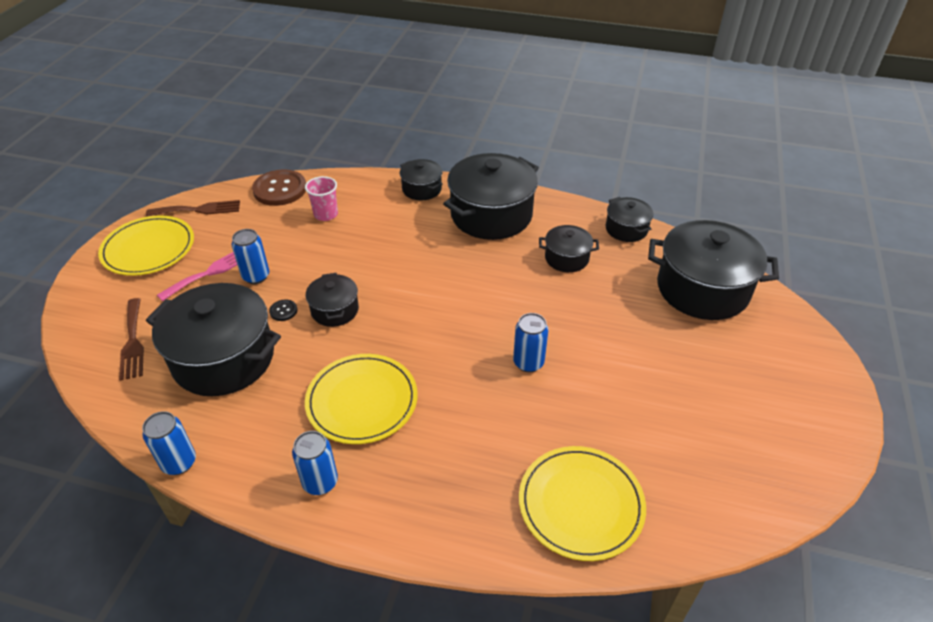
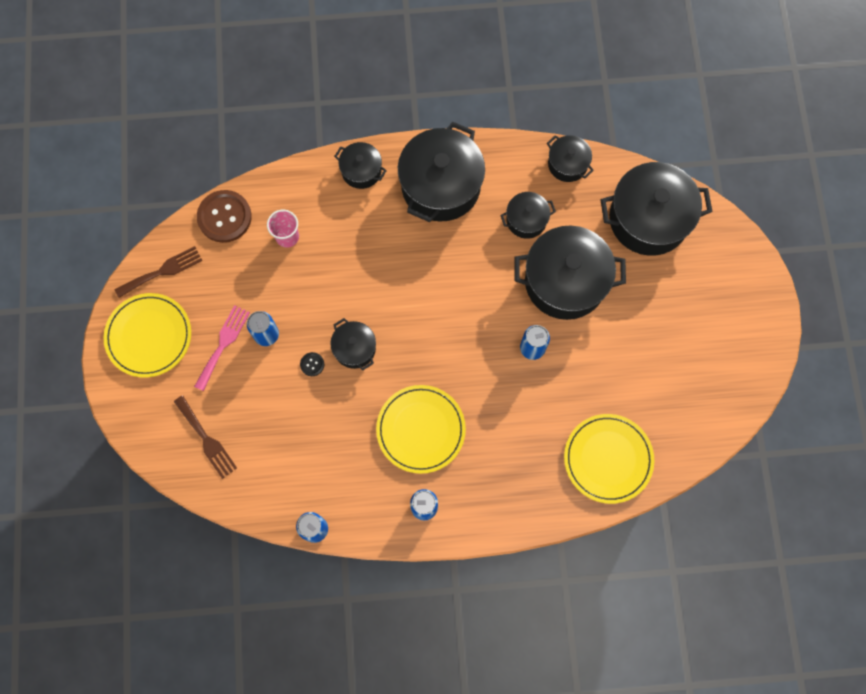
camera: 20 degrees left, 30 degrees up
(224, 358) = (291, 429): black pot -> black pot (565, 281)

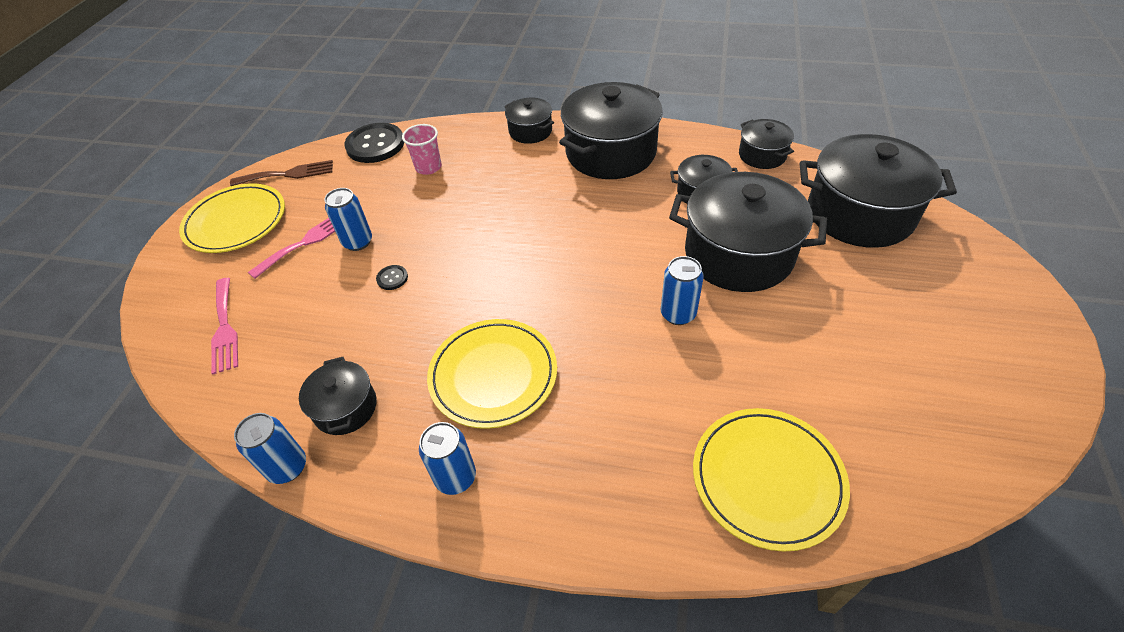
camera: 20 degrees right, 25 degrees down
(206, 440) = (224, 328): brown fork -> pink fork
(224, 217) = (375, 145): brown button -> black button
(354, 348) = (450, 272): black pot -> black pot (345, 408)

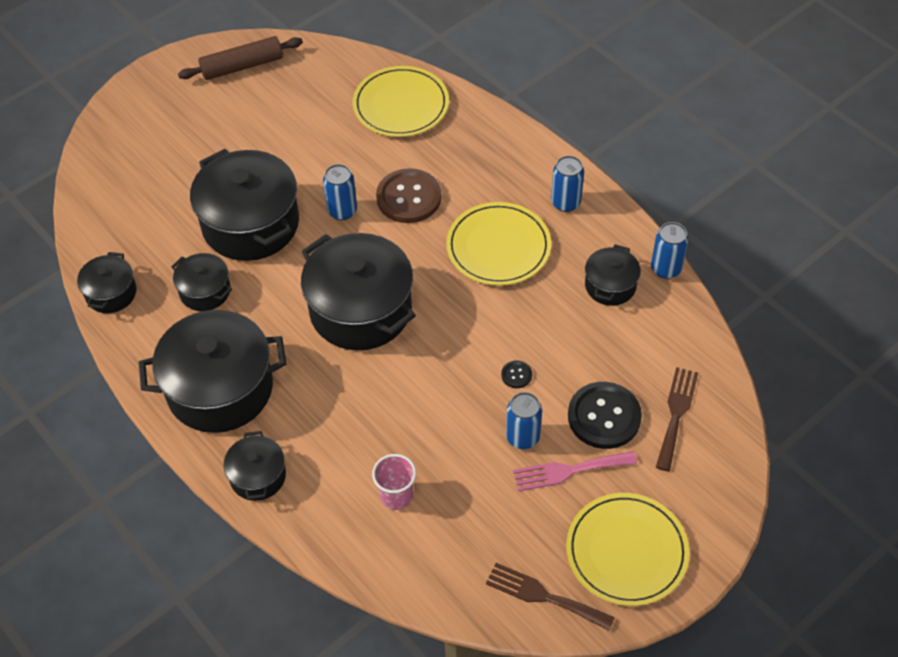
camera: 145 degrees left, 5 degrees up
(224, 328) = (676, 414): pink fork -> brown fork
(375, 145) = (425, 579): black button -> black button (604, 417)
(631, 368) = (408, 197): none -> brown button
(859, 214) = (130, 197): black pot -> black pot (361, 310)
(993, 400) = (242, 66): none -> brown rolling pin

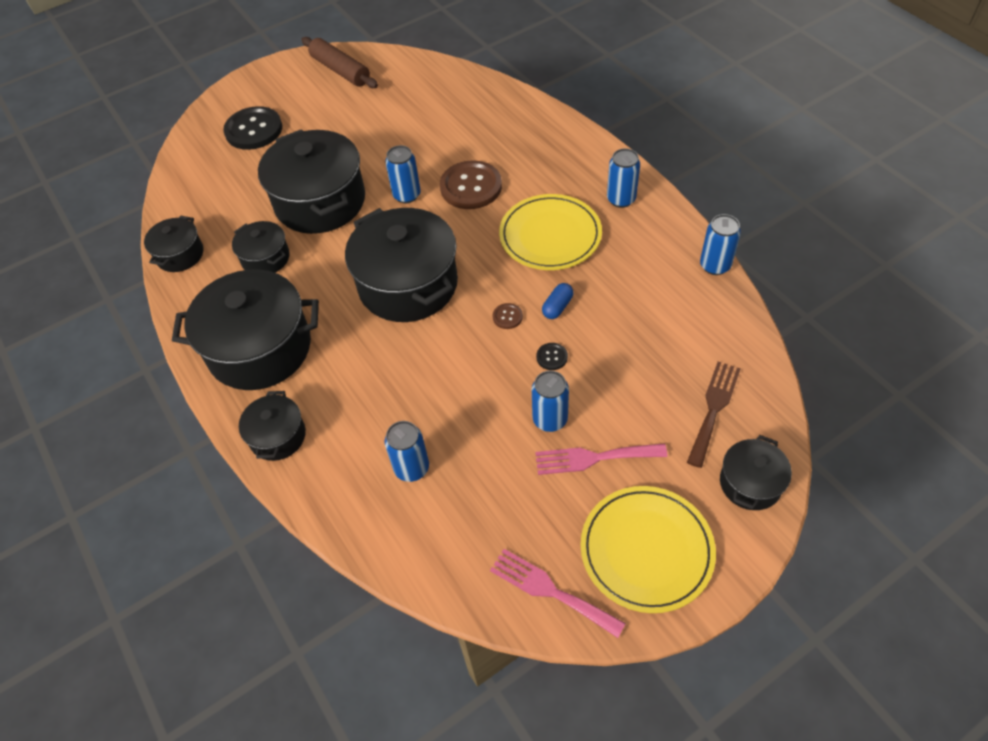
camera: 10 degrees right, 0 degrees up
(242, 66) = (340, 70): brown rolling pin -> brown rolling pin turned 60 degrees clockwise
(396, 496) = (412, 468): pink cup -> blue can
(401, 105) = (477, 108): yellow plate -> none
(467, 337) = (507, 317): none -> brown button
(515, 323) = (557, 307): none -> blue capsule
(543, 596) = (550, 590): brown fork -> pink fork
(604, 417) = (637, 405): black button -> black button (254, 130)
(610, 285) = (657, 278): black pot -> black pot (750, 483)

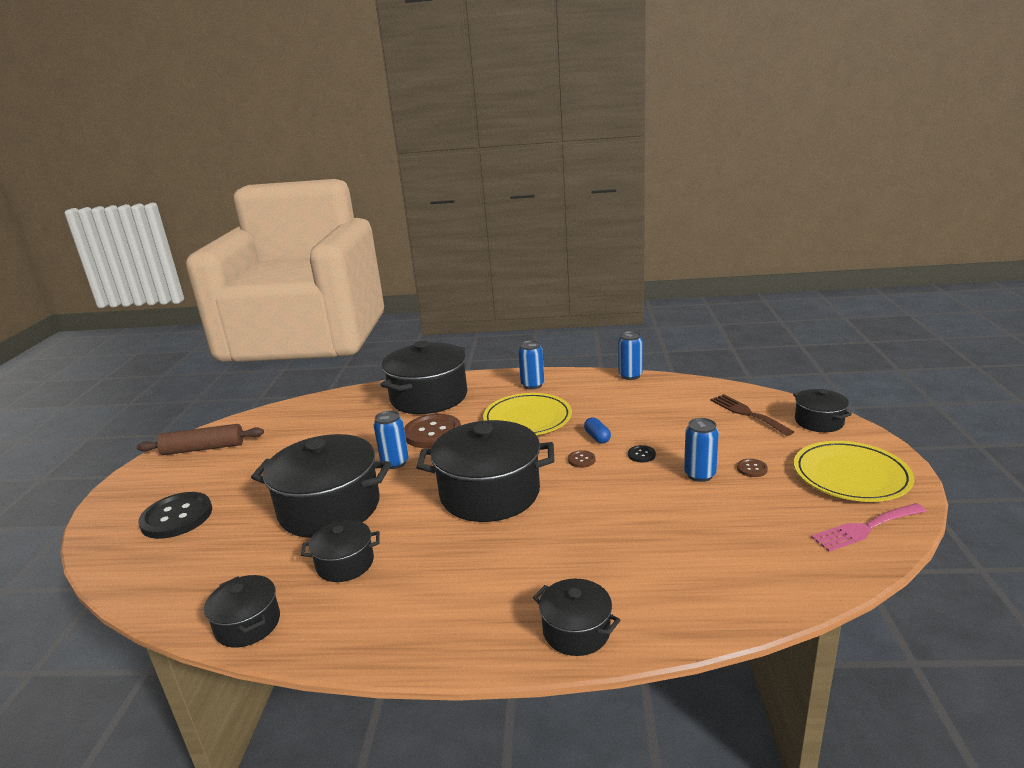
camera: 55 degrees left, 30 degrees down
(260, 348) = (452, 606): black pot -> black pot (429, 397)
(412, 468) = (690, 557): blue can -> none
(594, 458) = (752, 469): pink fork -> brown button

